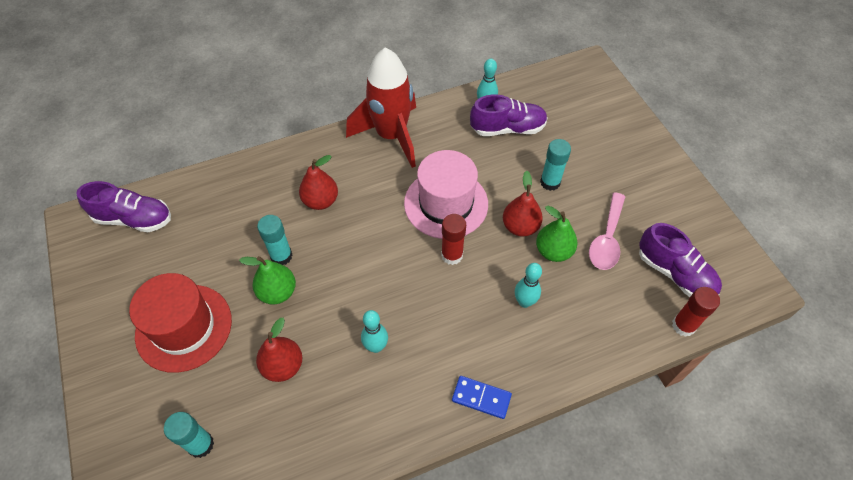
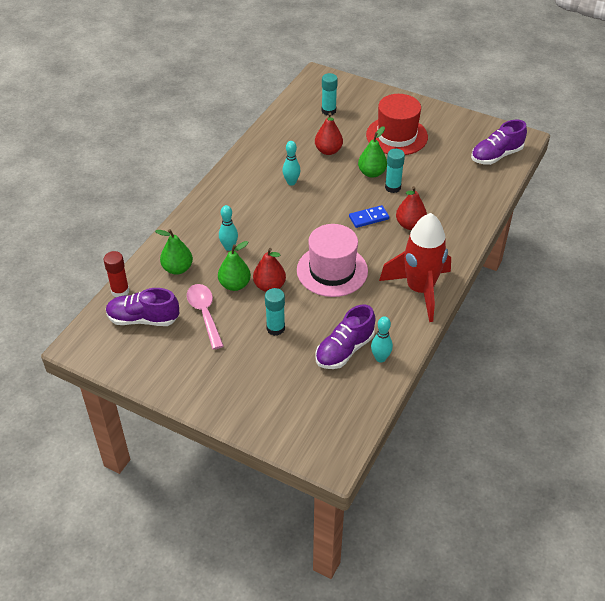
camera: 140 degrees right, 10 degrees down
(452, 255) = (296, 245): red glue stick -> none
(481, 398) = (214, 194): blue domino -> blue domino (369, 218)
(601, 312) = (177, 268): none -> green pear

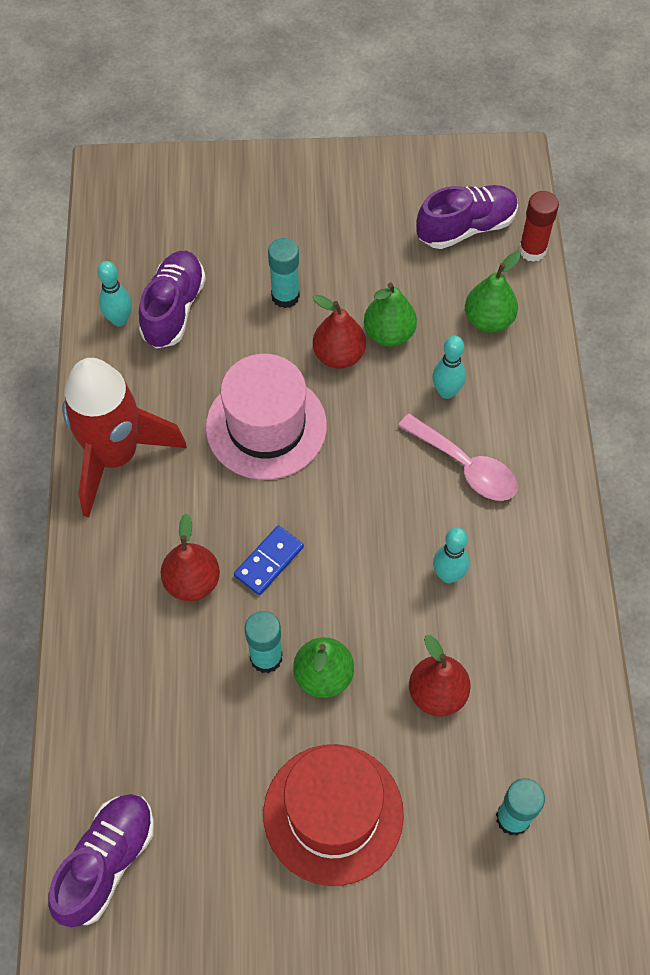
camera: 150 degrees right, 15 degrees up
(204, 314) = (394, 272): pink spoon -> pink spoon (465, 466)

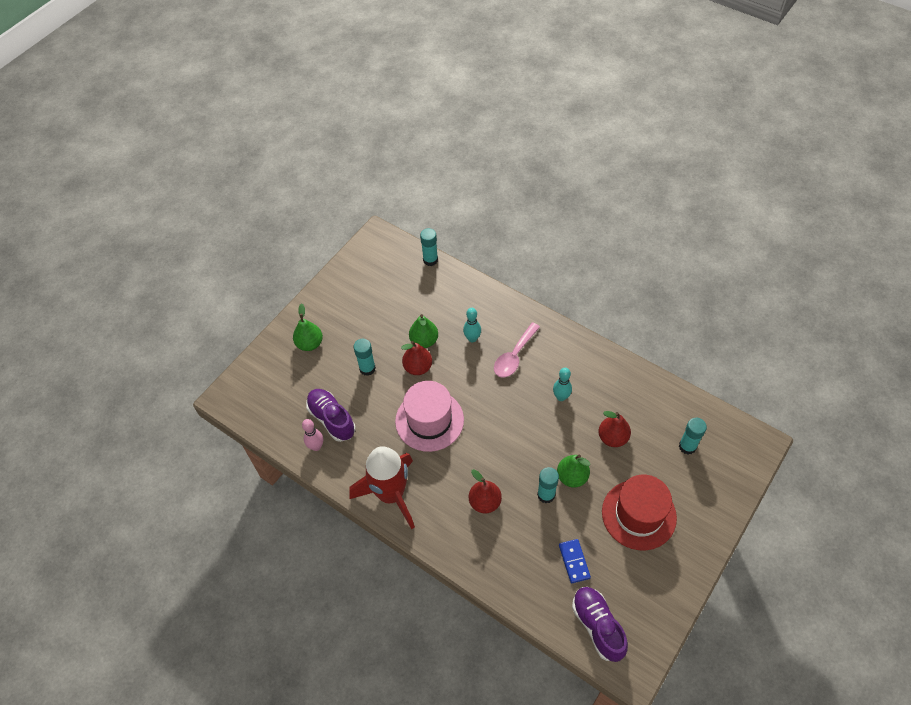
camera: 50 degrees left, 5 degrees down
(119, 320) = (316, 446): turquoise bowling pin -> pink bowling pin
(269, 561) = (499, 463): blue domino -> blue domino (574, 561)
(465, 466) = (514, 356): pink spoon -> pink spoon turned 135 degrees clockwise
(466, 228) = (396, 276): purple shoe -> none
(488, 320) = (450, 299): green pear -> green pear (310, 344)
(532, 250) = (430, 260): red glue stick -> turquoise glue stick

